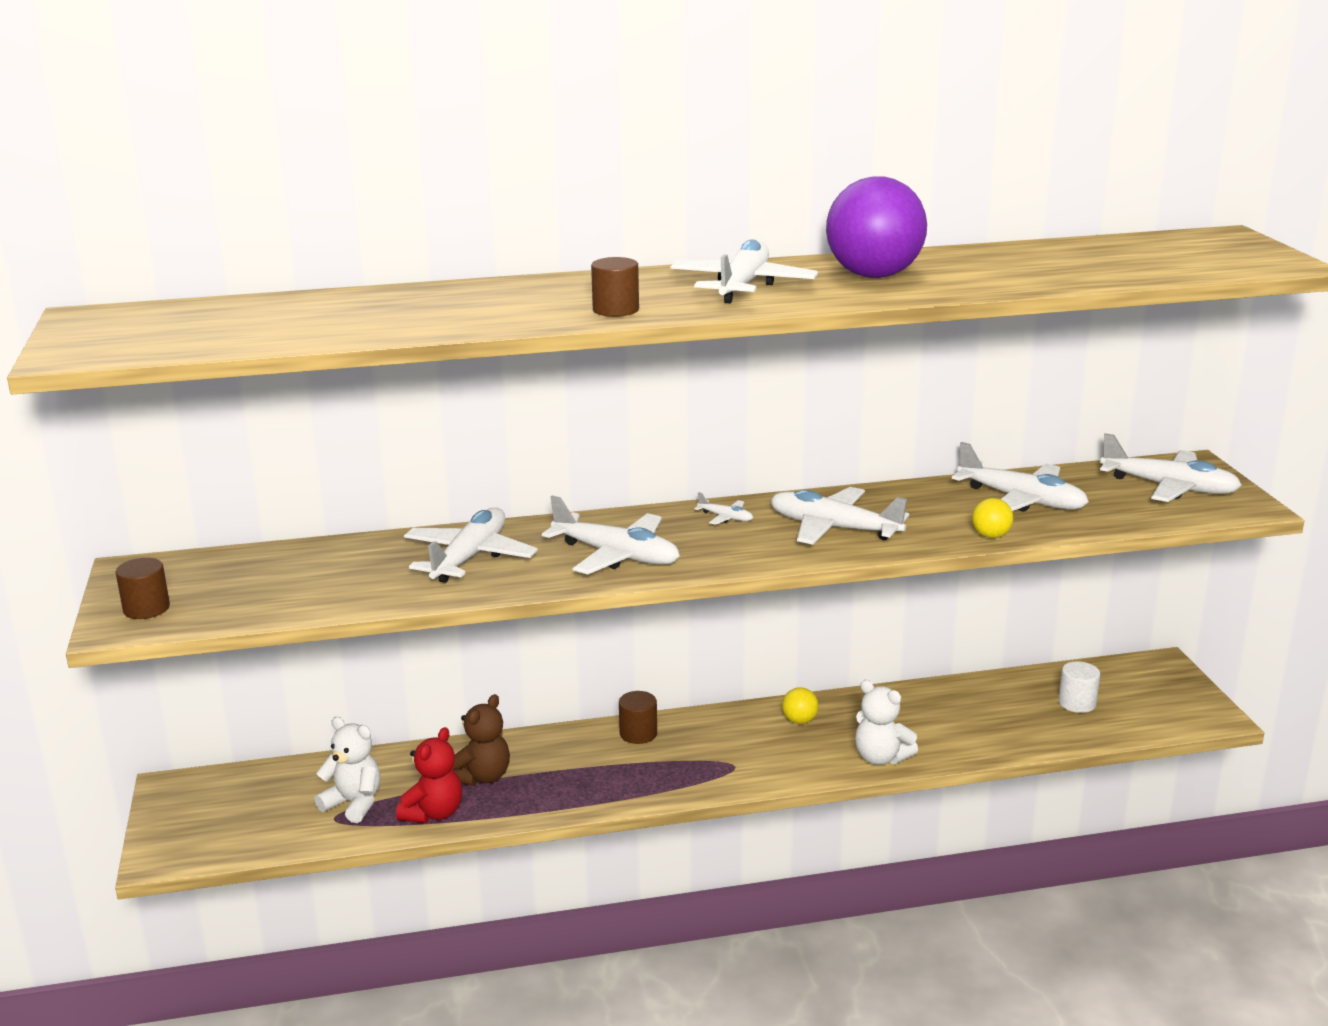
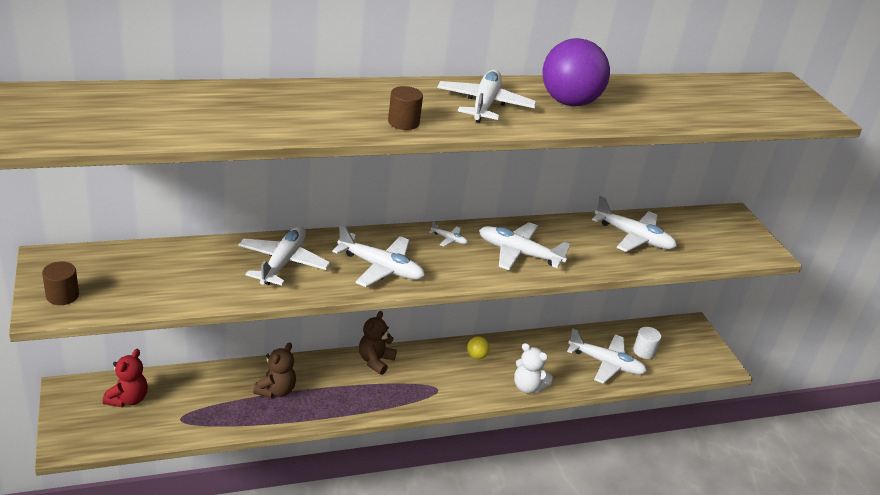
camera: 10 degrees left, 10 degrees up
(354, 803) = (192, 408): white teddy bear -> none
(433, 813) = (246, 418): red teddy bear -> red teddy bear (128, 399)
(638, 733) = (375, 361): brown cylinder -> brown teddy bear
(991, 536) = (617, 266): yellow ball -> none
(1169, 487) = (722, 233): white plane -> white plane (606, 363)

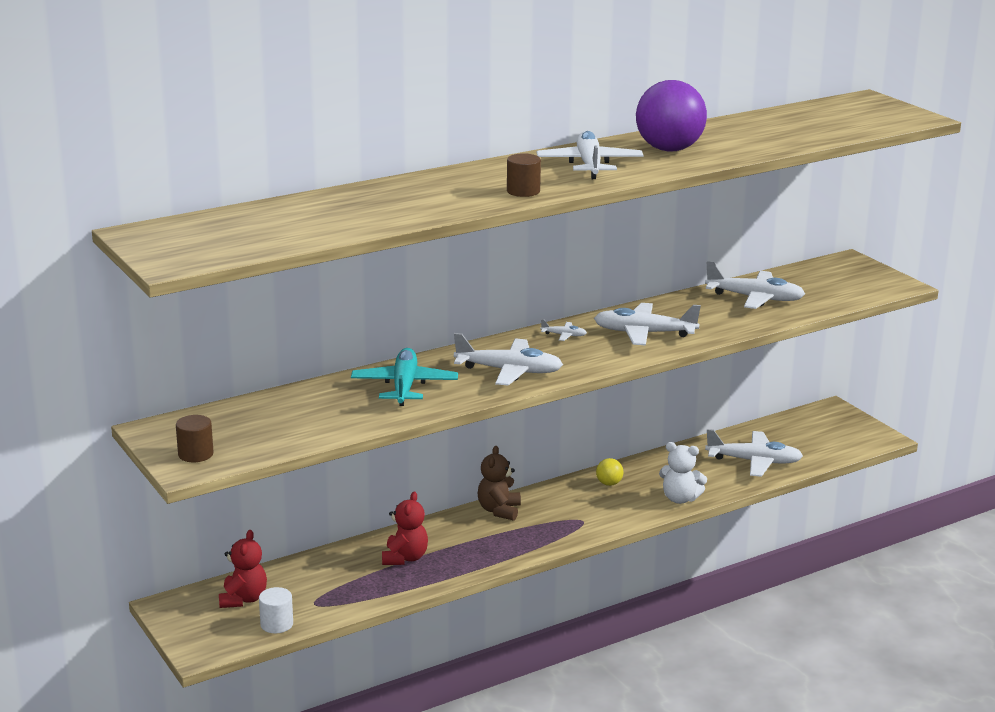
camera: 10 degrees left, 10 degrees down
(276, 390) = (405, 558): brown teddy bear -> red teddy bear
(283, 263) = (404, 386): white plane -> turquoise plane
(644, 351) = (790, 442): white cylinder -> white cylinder (276, 624)

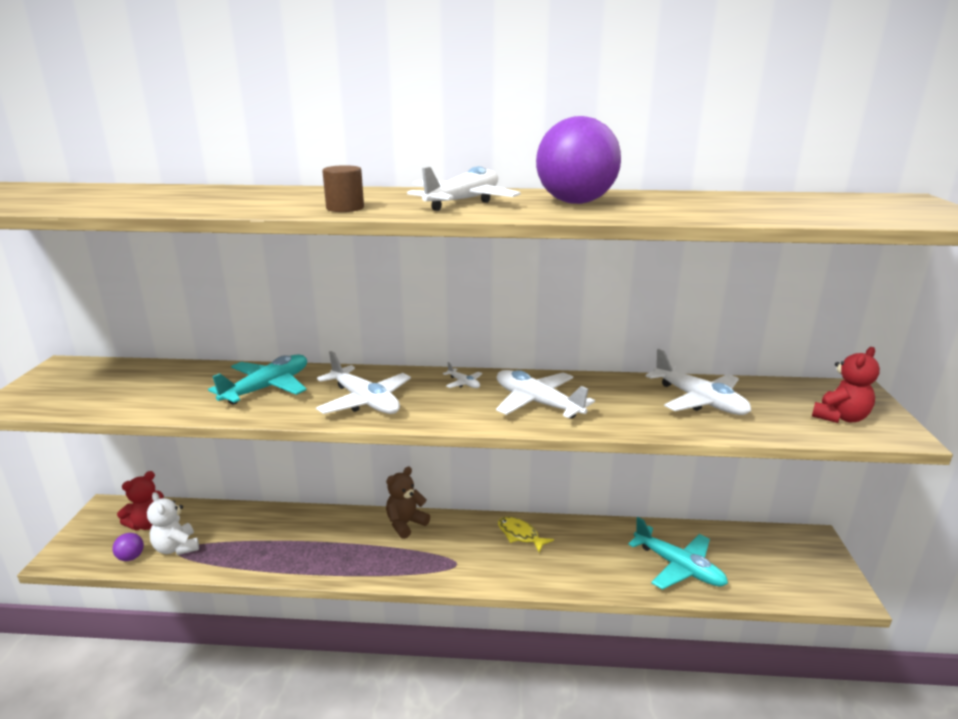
camera: 35 degrees right, 0 degrees up
(195, 454) = (37, 394): brown cylinder -> none
(276, 624) = (131, 557): white cylinder -> purple ball
(405, 558) = (287, 538): red teddy bear -> red teddy bear (840, 417)
(609, 483) = (520, 535): yellow ball -> yellow fish
(680, 499) = (565, 578): white teddy bear -> white teddy bear (177, 548)
(754, 461) = (678, 567): white plane -> turquoise plane

